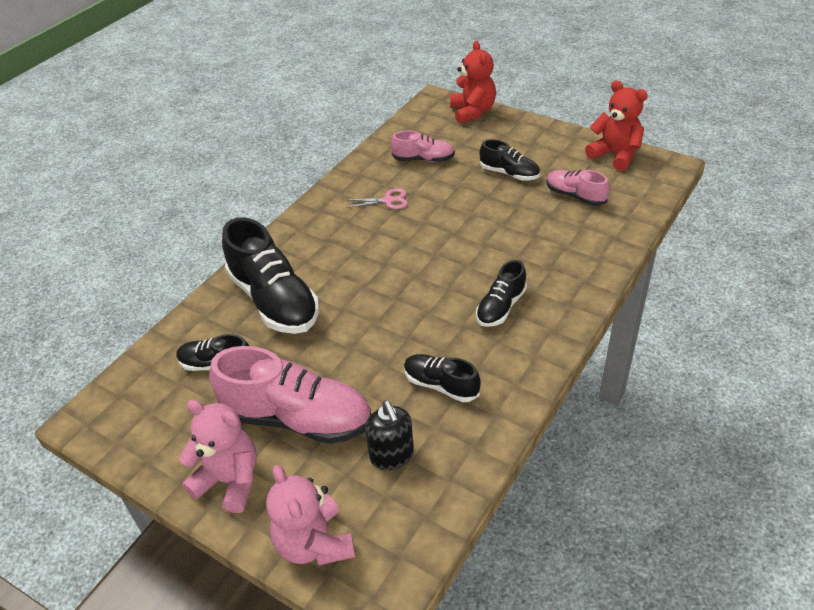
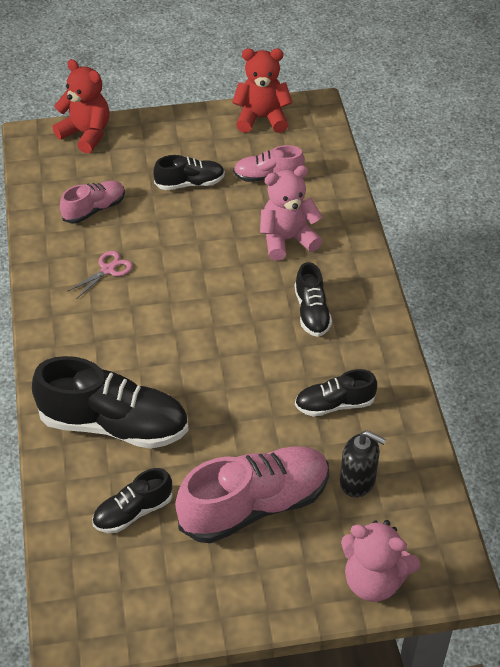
camera: 45 degrees left, 5 degrees up
(229, 480) = (259, 587): pink teddy bear -> pink teddy bear (287, 239)

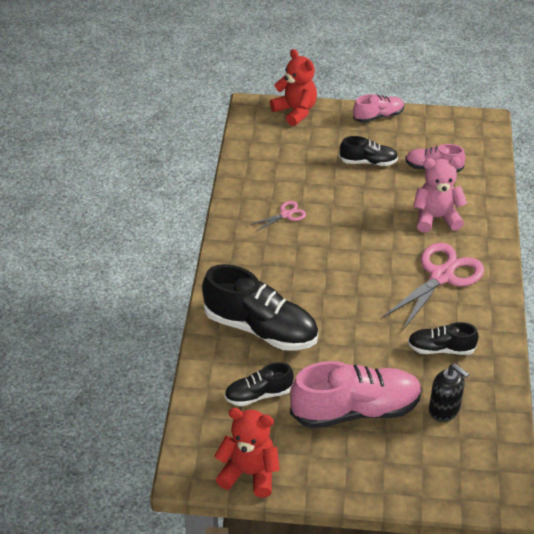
camera: 15 degrees right, 5 degrees down
(94, 209) = (287, 168): pink shoe -> pink shoe (378, 116)
(262, 118) = (440, 123): red teddy bear -> red teddy bear (249, 473)
(312, 312) = (441, 276): black shoe -> pink scissors
(374, 580) = (437, 486): pink teddy bear -> none

